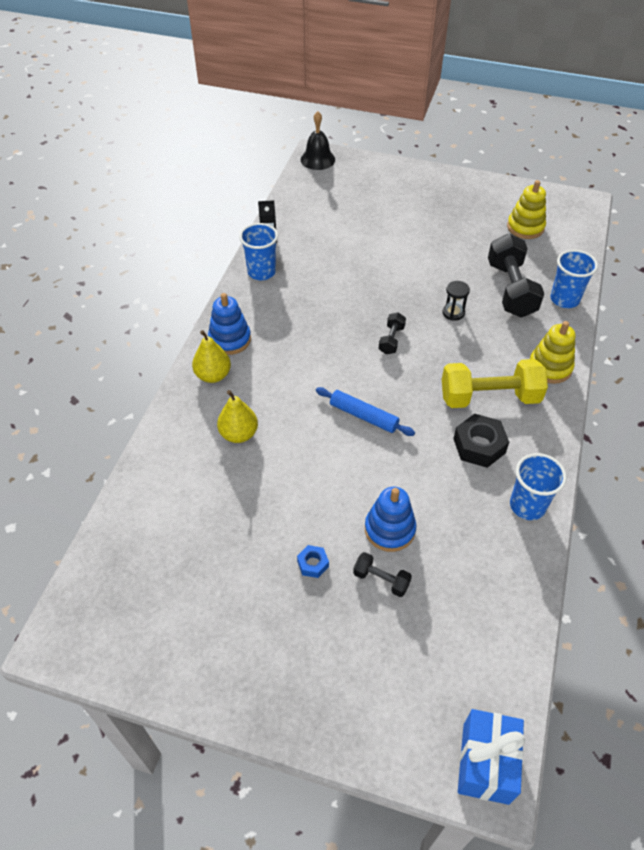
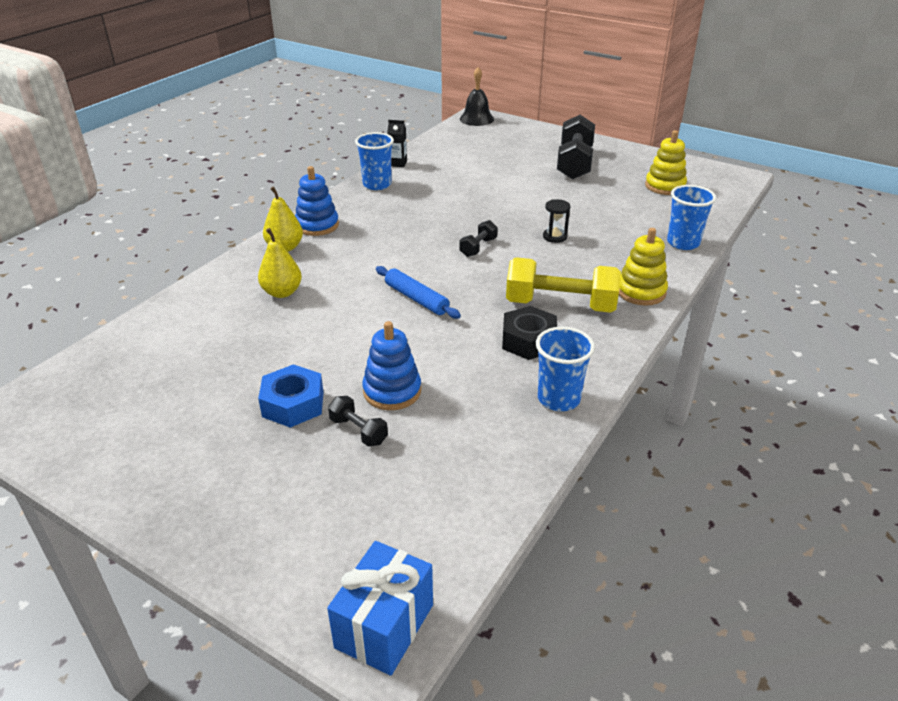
camera: 15 degrees right, 15 degrees down
(313, 564) = (293, 404): blue nut -> blue nut, size x1.84
(510, 289) = (626, 228): black dumbbell -> black dumbbell (574, 163)

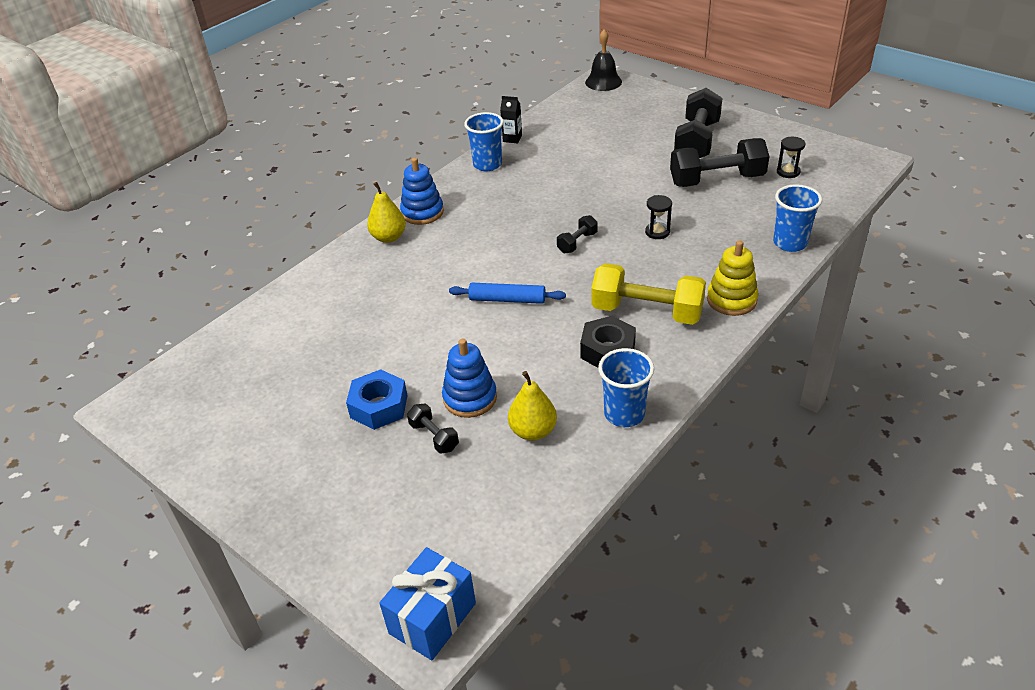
camera: 10 degrees right, 5 degrees up
(282, 292) = (381, 288): yellow pear -> yellow pear (533, 431)
(416, 298) = (507, 299): blue rolling pin -> blue rolling pin turned 45 degrees counterclockwise
(601, 193) = (717, 180): none -> black dumbbell
(665, 186) = (788, 172): yellow stacking toy -> black hourglass

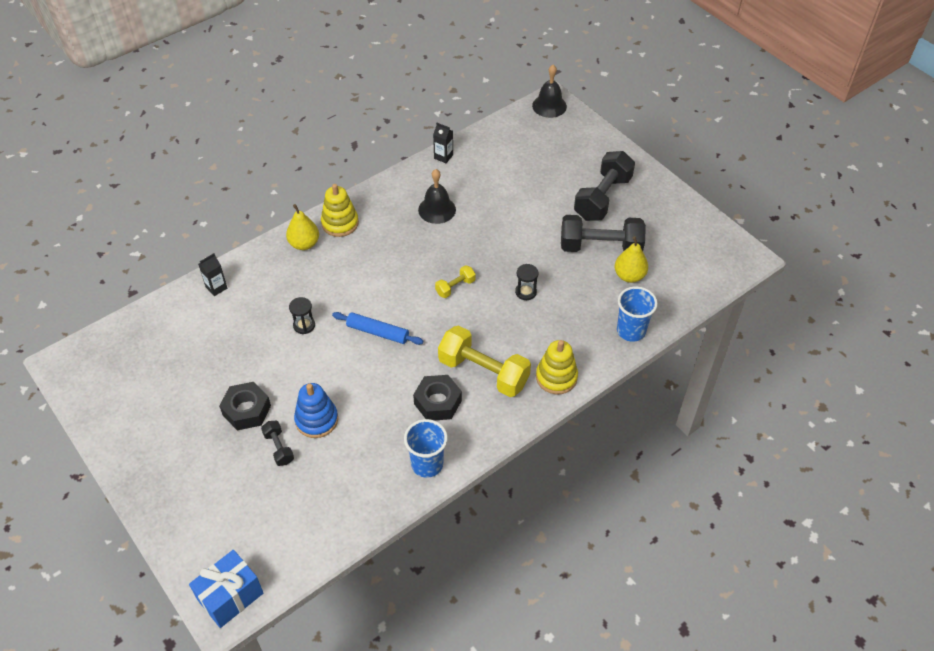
camera: 10 degrees right, 10 degrees up
(299, 295) = (216, 287): none -> black carton
(379, 406) = (247, 410): blue nut -> black nut
(422, 212) = (340, 223): blue stacking toy -> yellow stacking toy
(487, 164) = (412, 182): blue cup -> none
(525, 182) = (437, 209): none -> black bell
(533, 431) = (353, 462): yellow pear -> yellow pear (629, 276)
(577, 242) = (455, 287): black dumbbell -> yellow dumbbell
(788, 172) = (666, 252): black hourglass -> black hourglass (304, 325)

